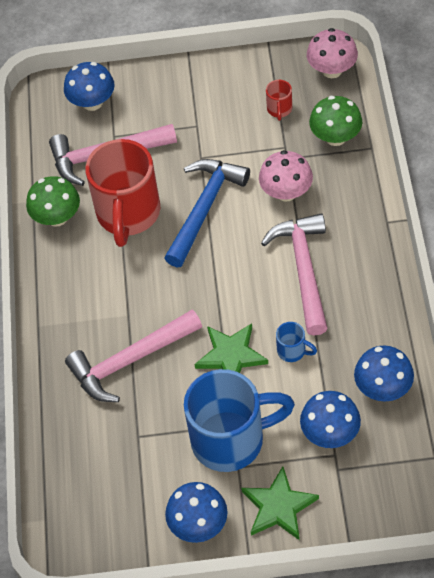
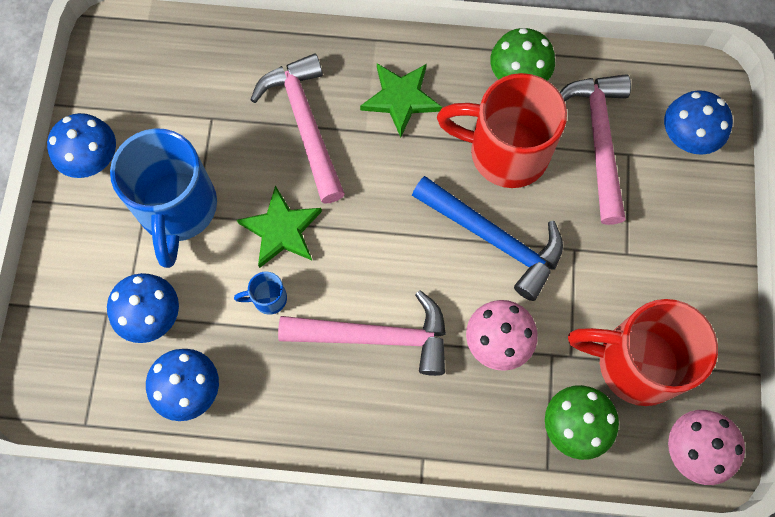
camera: 95 degrees right, 15 degrees up
(278, 507) = (84, 242): green star -> green star (401, 99)
(279, 110) = (635, 363): red mug -> red mug, size x2.45
(292, 351) = (268, 298): blue mug -> blue mug turned 45 degrees clockwise

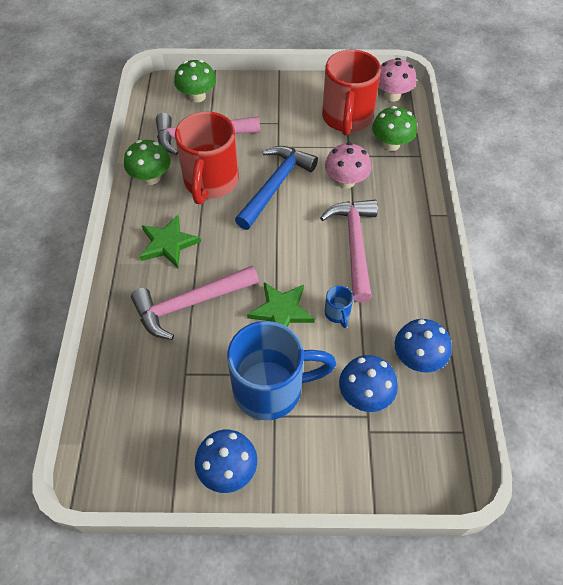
camera: 95 degrees left, 15 degrees down
(687, 137) = (197, 96): blue mushroom -> green mushroom

